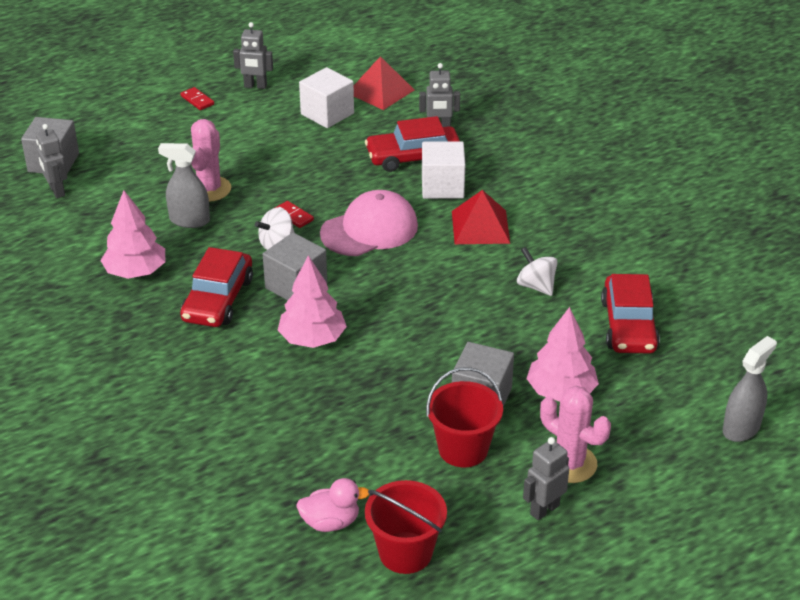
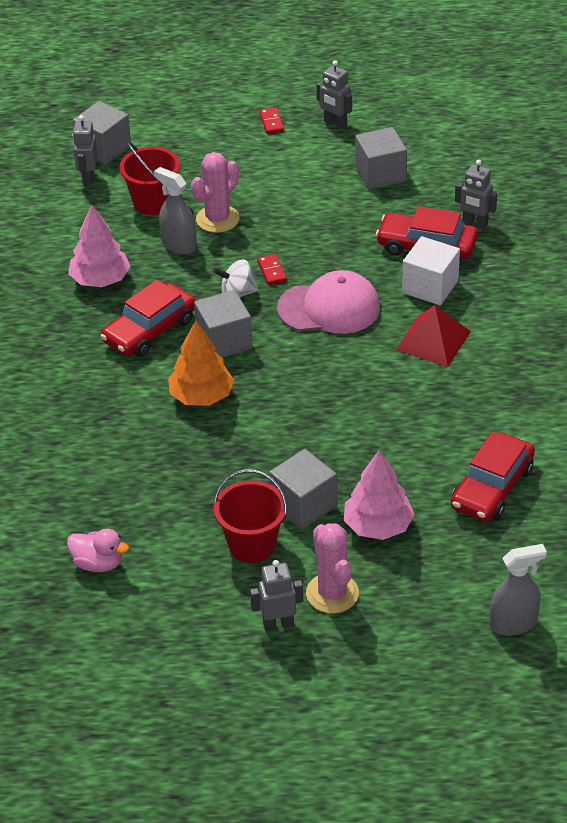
camera: 30 degrees right, 5 degrees up
(312, 339) = (201, 396): pink tree -> orange tree
(327, 114) = (380, 174): white cube -> grey cube
(380, 91) = (449, 165): red pyramid -> none
(405, 553) = (137, 613): red bucket -> red bucket (153, 202)
(536, 286) = (437, 418): white spinning top -> none

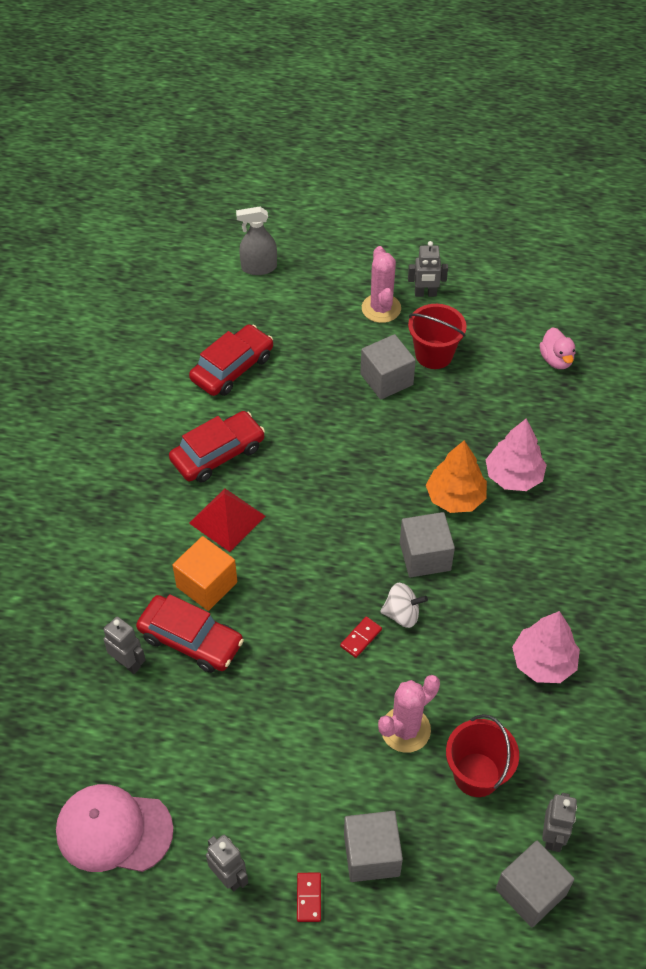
camera: 170 degrees left, 10 degrees up
(98, 563) = (556, 360): pink duck -> pink duck turned 135 degrees counterclockwise
(149, 330) = (496, 583): red car -> red car (218, 454)
(179, 245) = (454, 697): grey spray bottle -> none
(271, 271) = (361, 638): red domino -> red domino turned 45 degrees clockwise
(329, 308) = (314, 577): pink cap -> pink cap (114, 830)
(378, 526) = (332, 352): pink tree -> pink tree (513, 476)
(380, 174) = (203, 766): grey cube -> grey cube (371, 855)
(430, 287) = (207, 584): white cube -> orange cube

